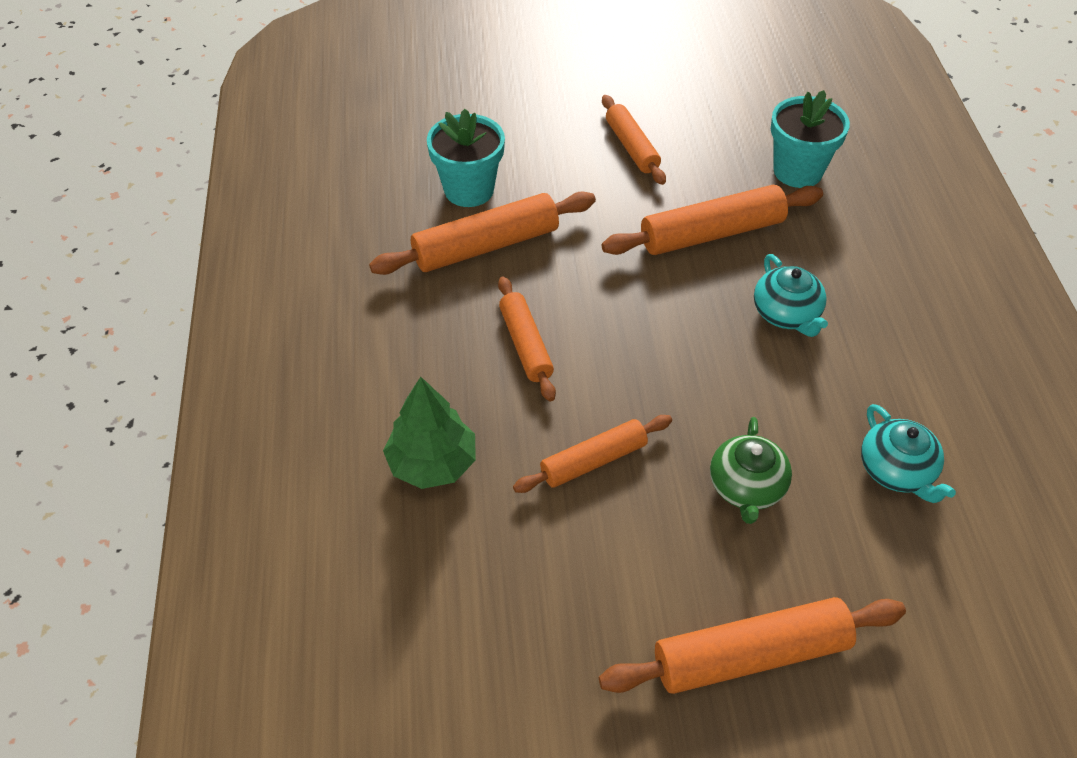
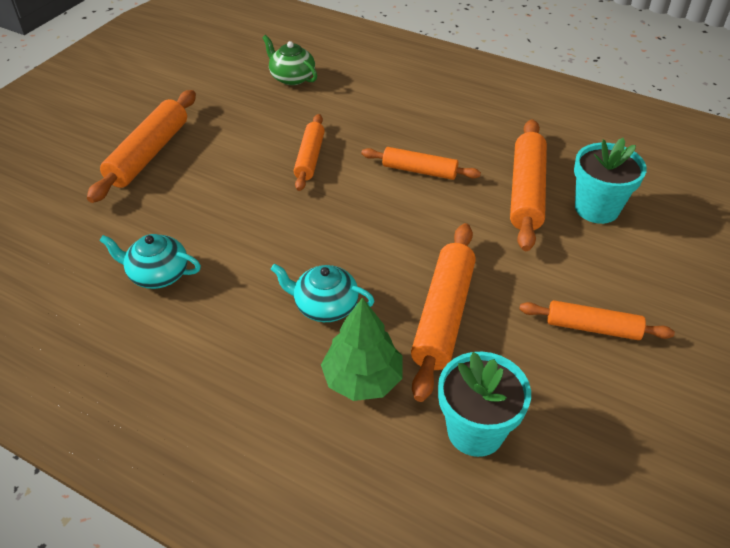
camera: 125 degrees right, 5 degrees down
(432, 463) = (369, 107): green tree -> green tree (362, 379)
(746, 488) = (227, 204): green teapot -> green teapot (292, 77)

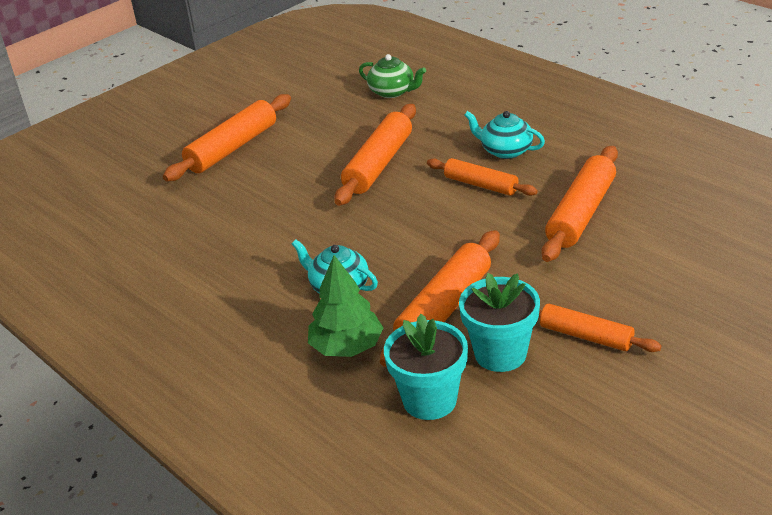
camera: 20 degrees right, 10 degrees down
(158, 274) = (203, 245): turquoise teapot -> turquoise teapot (505, 151)
(292, 77) = (392, 92): green teapot -> green teapot turned 150 degrees clockwise
(310, 158) = (379, 164): orange rolling pin -> orange rolling pin, size x1.57
(596, 208) = (648, 236): turquoise flower pot -> turquoise flower pot (500, 354)

